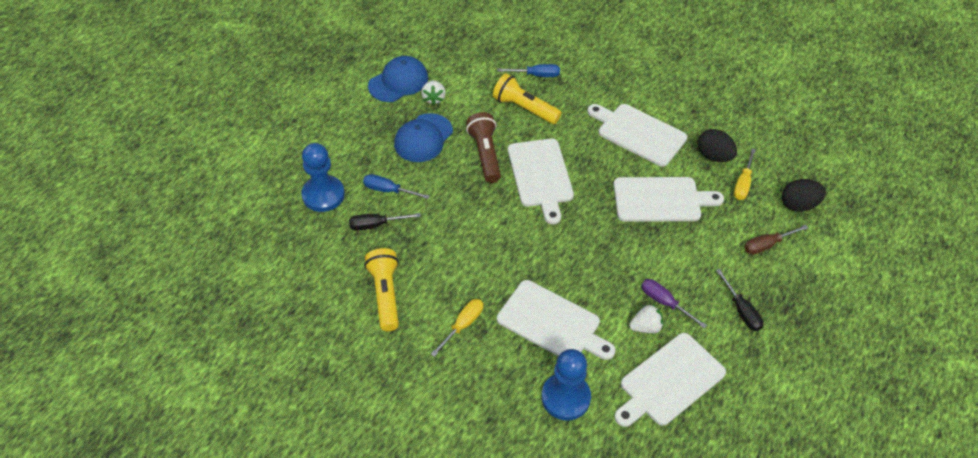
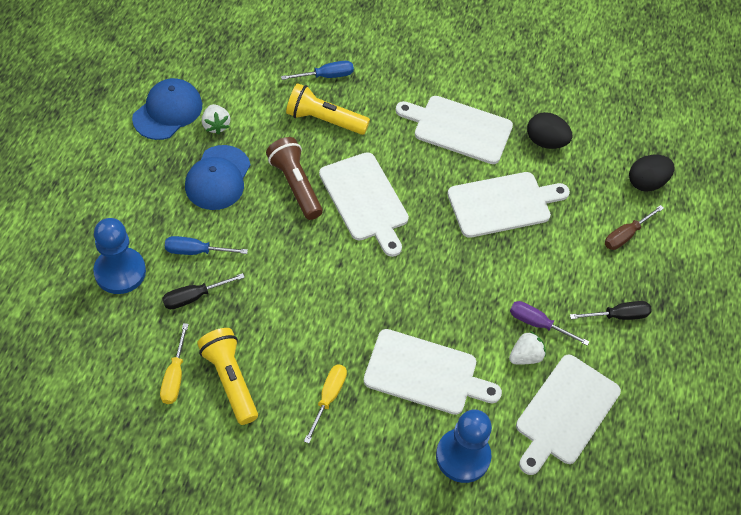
camera: 20 degrees left, 5 degrees up
(741, 310) = (618, 316): black screwdriver -> black screwdriver turned 60 degrees counterclockwise
(743, 183) = (584, 168): yellow screwdriver -> yellow screwdriver (175, 376)

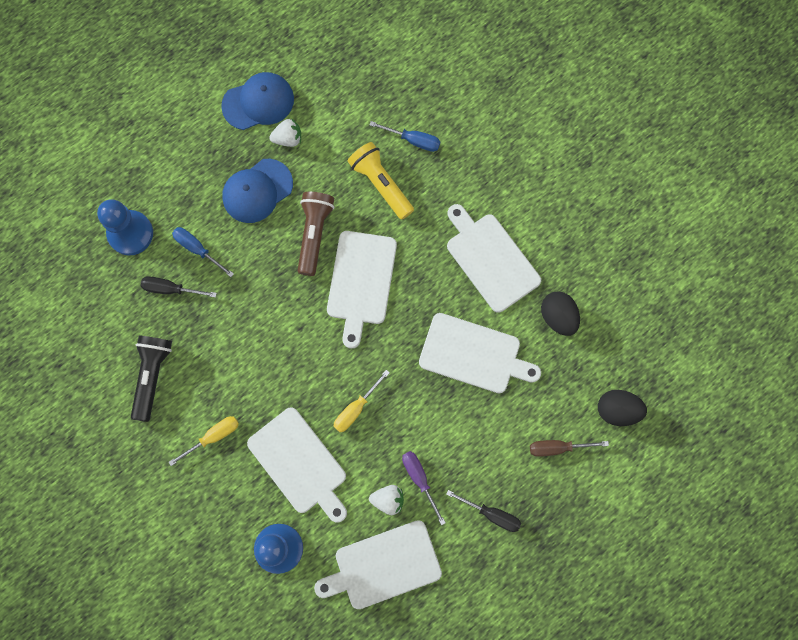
camera: 40 degrees right, 20 degrees up
(175, 376) = (115, 348): yellow screwdriver -> yellow screwdriver (356, 409)
(216, 125) = (288, 138): white strawberry -> white strawberry turned 120 degrees counterclockwise
(230, 380) = (152, 376): yellow flashlight -> black flashlight

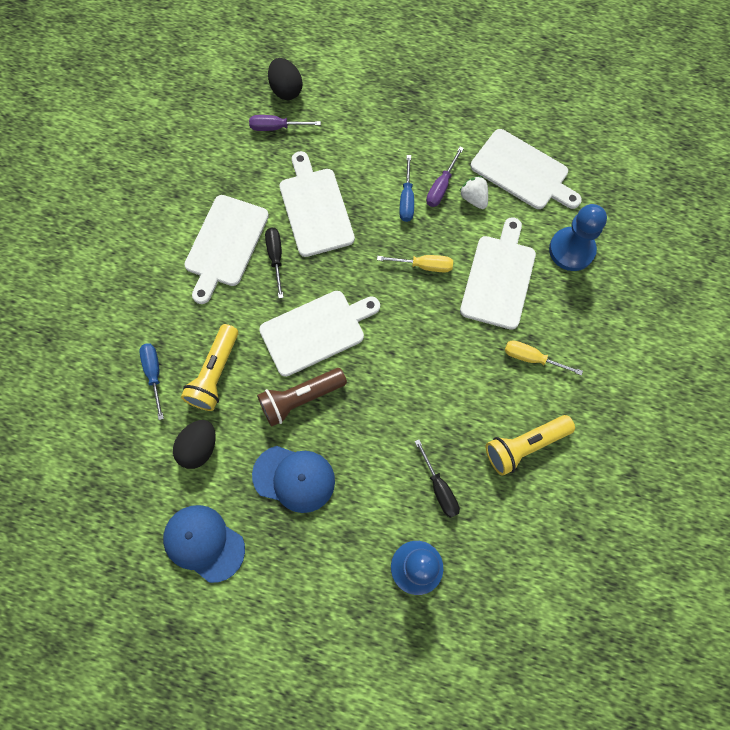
camera: 125 degrees left, 5 degrees down
(152, 376) = (524, 446): black flashlight -> yellow flashlight
(197, 249) = (386, 492): blue screwdriver -> blue screwdriver (406, 199)
(288, 138) = (224, 487): white strawberry -> none
(491, 514) = (427, 125): black screwdriver -> black screwdriver (275, 257)
(557, 447) = (344, 111): brown screwdriver -> none
(558, 317) = (240, 168): black egg -> black egg (199, 447)
(581, 375) = (276, 127): none -> purple screwdriver

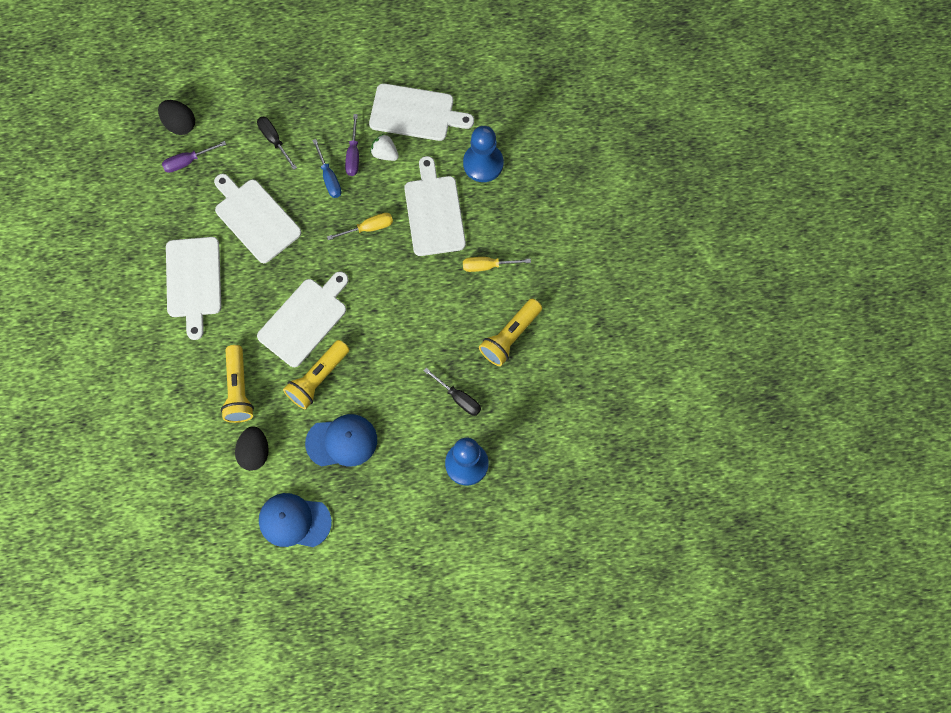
camera: 25 degrees left, 0 degrees up
(154, 374) = (188, 412): blue screwdriver -> none
(275, 257) = (242, 274): black screwdriver -> black screwdriver (274, 140)
(300, 399) = (318, 379): brown flashlight -> yellow flashlight

